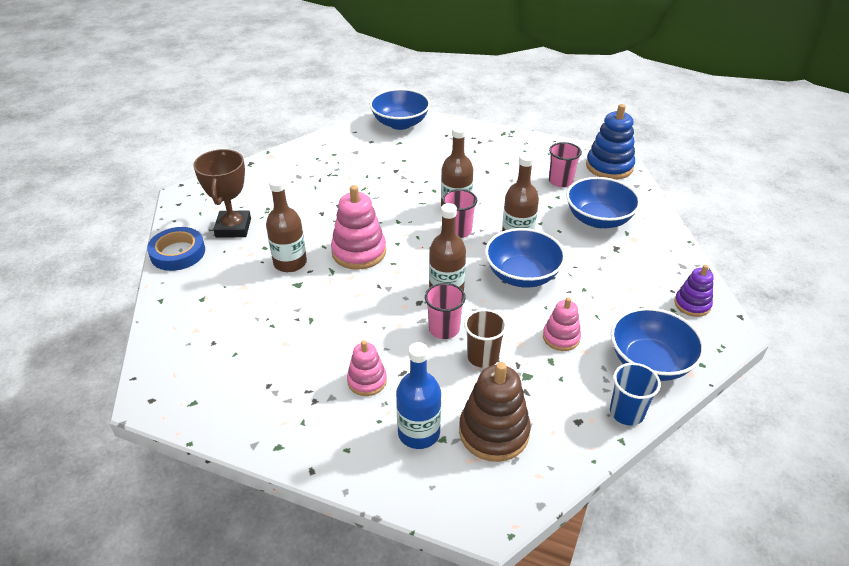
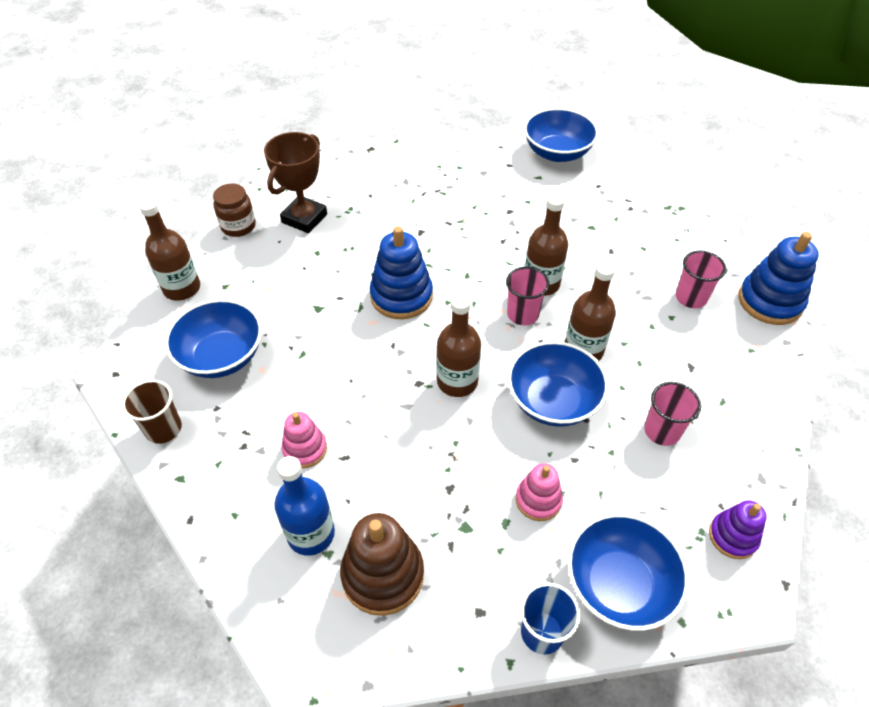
camera: 30 degrees right, 10 degrees up
(178, 253) = (238, 226): blue tape -> brown jar
(290, 263) = (328, 280): brown bottle -> brown bottle (182, 288)
(359, 252) = (401, 296): pink stacking toy -> blue stacking toy
(444, 329) = (421, 427): pink cup -> pink cup (662, 431)
(482, 357) = (436, 480): brown cup -> brown cup (163, 429)
(598, 219) = (700, 368): blue bowl -> blue bowl (222, 356)

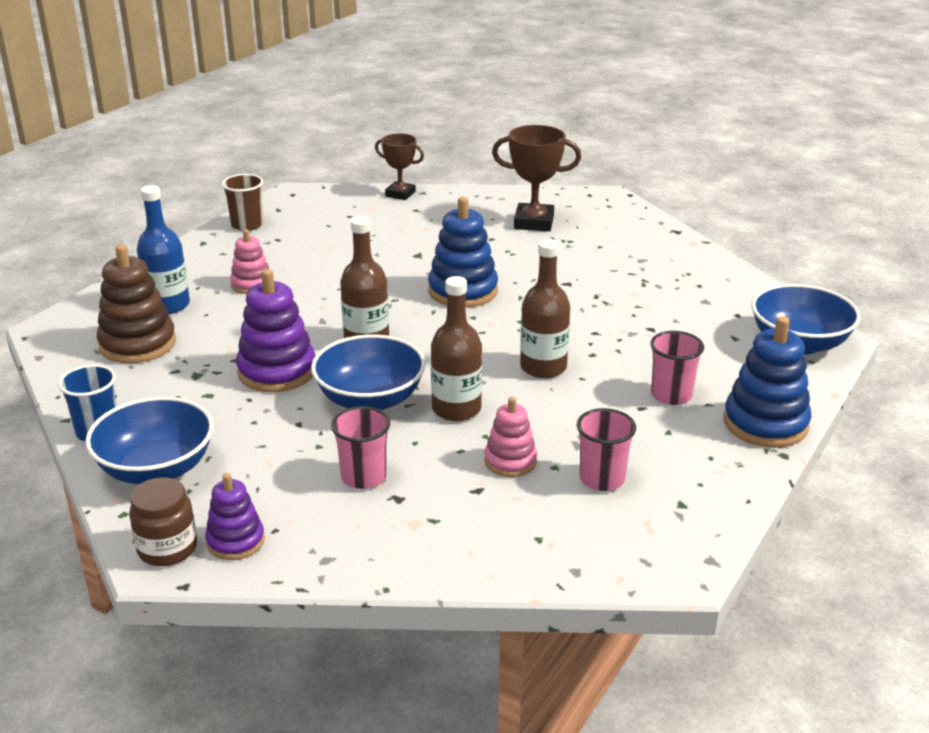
camera: 70 degrees right, 20 degrees down
(182, 288) = (400, 194): brown bottle -> brown trophy
(222, 356) = (333, 228): blue bowl -> none
(238, 226) = (496, 197): brown jar -> brown jar (167, 549)
(484, 459) = (277, 371): none -> purple stacking toy
(522, 314) = (485, 363): pink cup -> pink cup (671, 395)
(538, 500) = (240, 409): pink stacking toy -> pink stacking toy (510, 461)
(770, 301) = (647, 551): blue stacking toy -> blue stacking toy (765, 424)

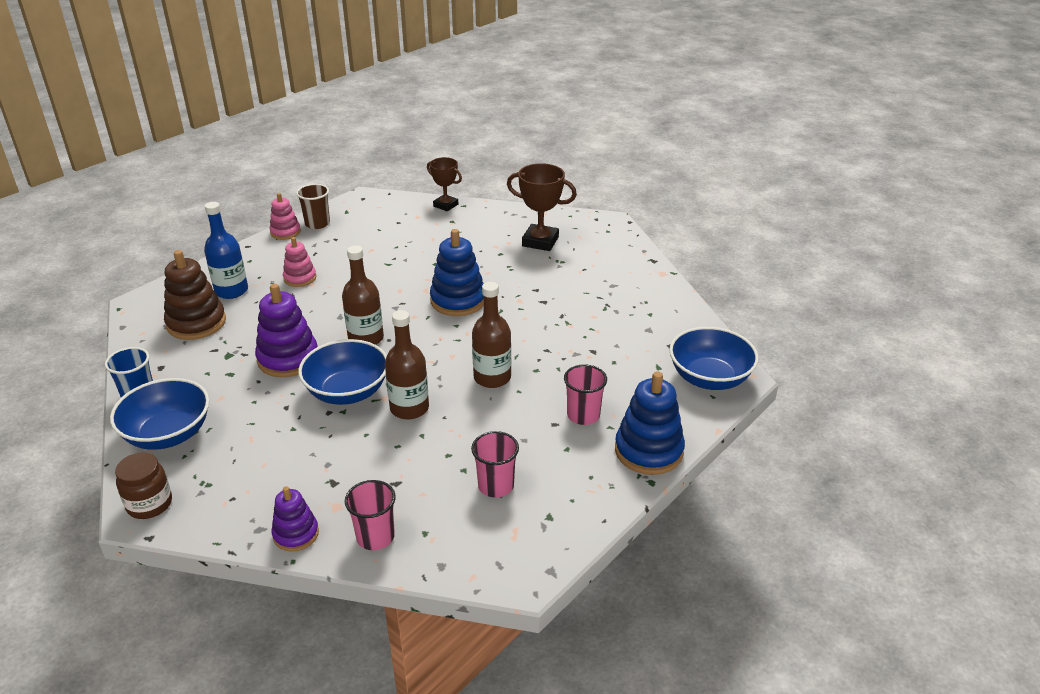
camera: 10 degrees right, 5 degrees up
(235, 541) = (200, 504): purple stacking toy -> purple stacking toy (296, 534)
(363, 477) = (315, 460): pink cup -> pink cup (375, 537)
(510, 461) = (431, 460): pink stacking toy -> pink stacking toy (285, 232)

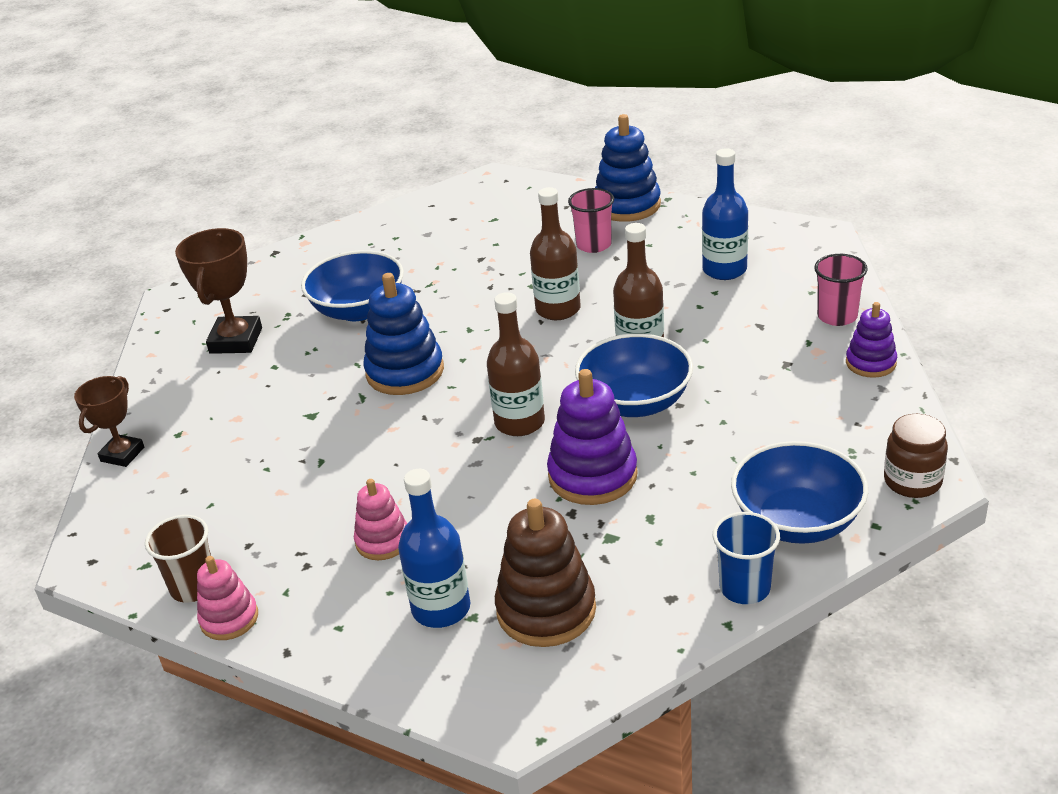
camera: 100 degrees left, 0 degrees up
(496, 485) = (724, 270): pink cup -> blue bottle
(709, 378) = (501, 191): blue bowl -> blue bowl (358, 310)

